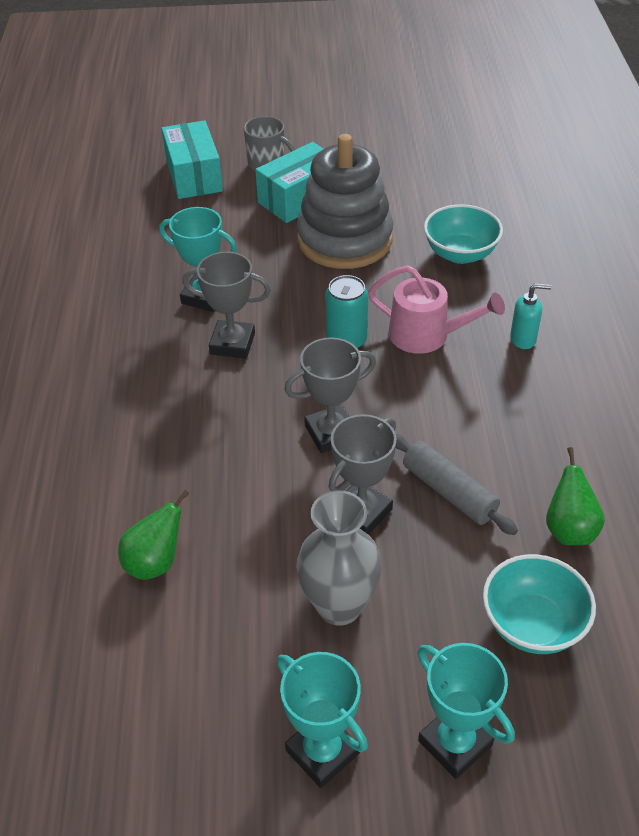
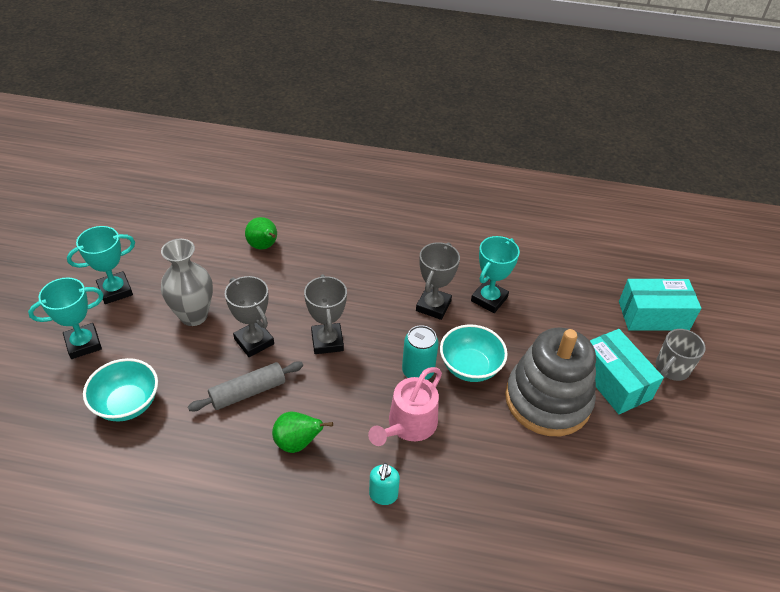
camera: 100 degrees right, 0 degrees up
(460, 254) = (513, 485): turquoise bowl -> turquoise bowl (470, 367)
(569, 529) = (182, 452): green pear -> green pear (297, 443)

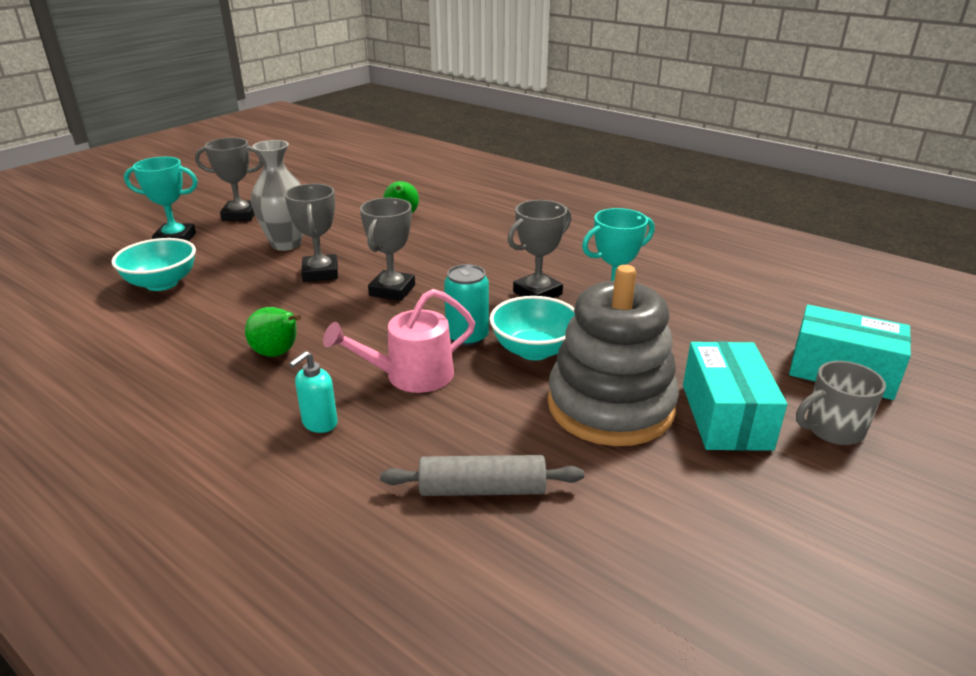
camera: 30 degrees right, 15 degrees down
(115, 291) = (240, 215): turquoise trophy -> grey trophy
(248, 392) = (274, 304): grey rolling pin -> grey rolling pin (482, 489)

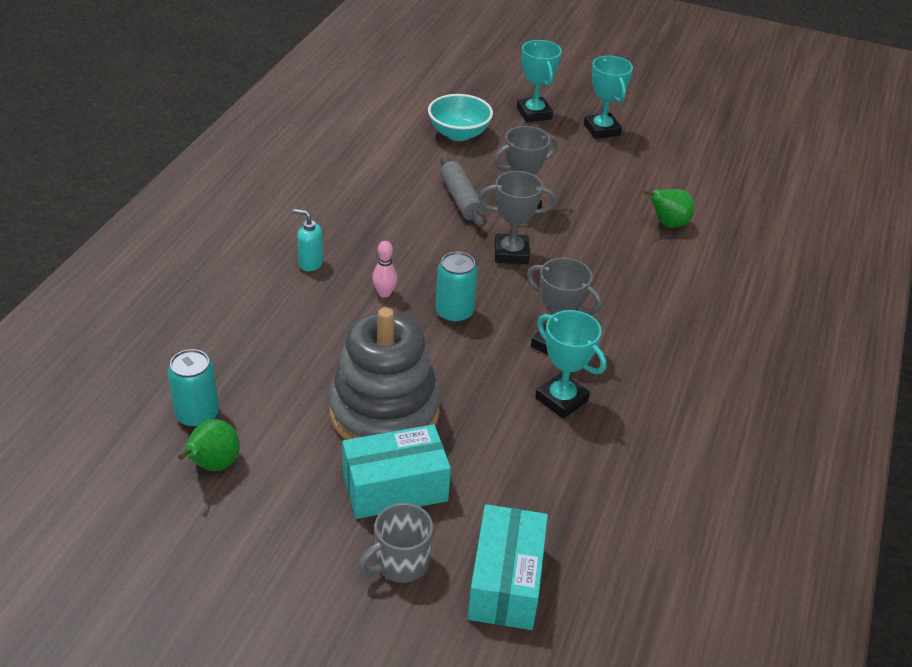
camera: 70 degrees right, 10 degrees up
(240, 215) = (601, 130): grey trophy -> turquoise trophy
(278, 353) = (386, 220): green pear -> green pear (213, 465)
(286, 244) = (561, 172): grey vase -> none
(411, 375) = (384, 293): pink watering can -> pink bowling pin
(482, 489) = (263, 355): grey rolling pin -> grey rolling pin (461, 199)
(534, 350) = (450, 356): turquoise bowl -> none
(586, 572) = (197, 415): none -> turquoise can
(832, 429) = (400, 563): grey mug -> grey mug turned 90 degrees counterclockwise

